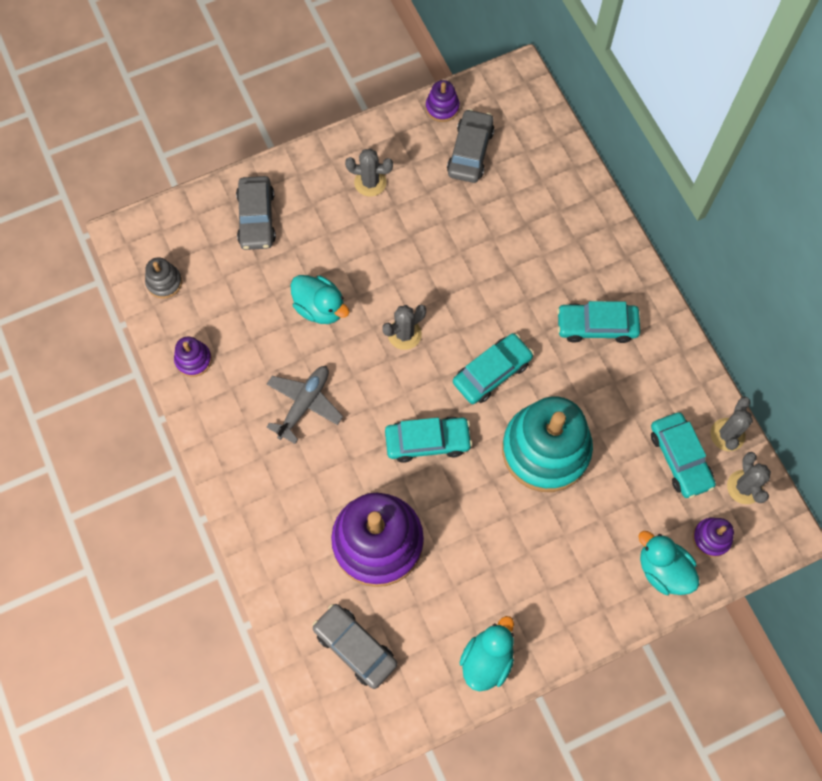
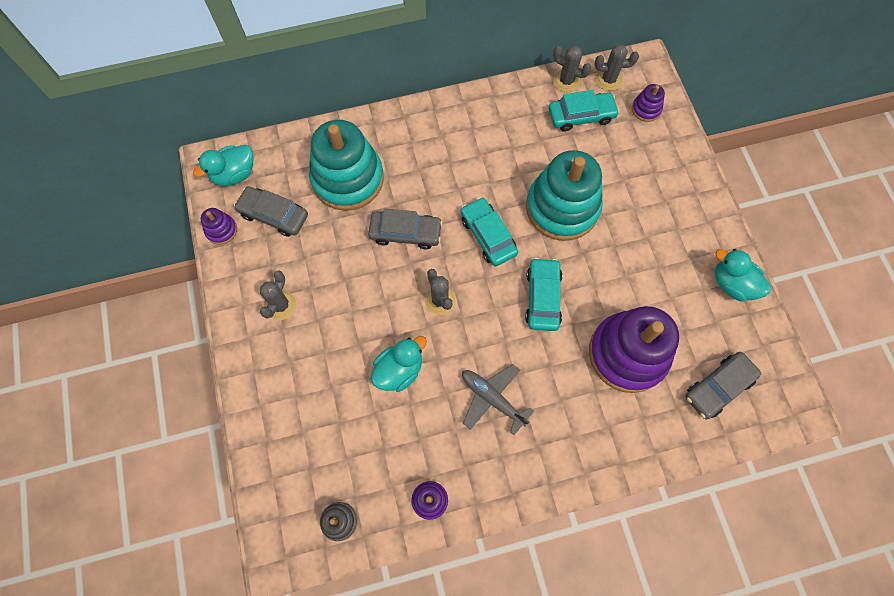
camera: 80 degrees left, 0 degrees up
(256, 218) = (291, 417): grey car -> grey car (405, 233)
(530, 214) = (348, 179): none -> turquoise stacking toy
(596, 326) = (461, 150): turquoise car -> none
(663, 570) = (668, 146): turquoise duck -> turquoise duck (234, 174)

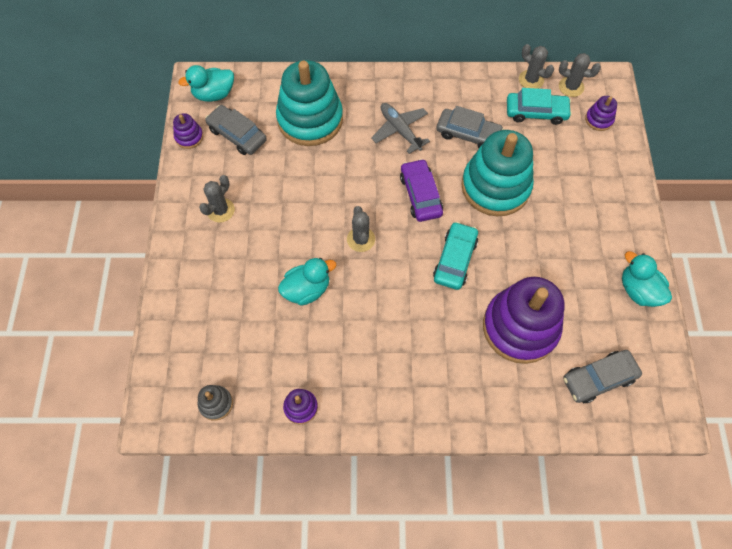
camera: 15 degrees right, 5 degrees down
(405, 233) = (347, 176): grey car -> grey car (468, 134)
(488, 235) = (420, 195): turquoise car -> purple car
(492, 398) = (383, 335): grey plane -> grey plane (400, 130)

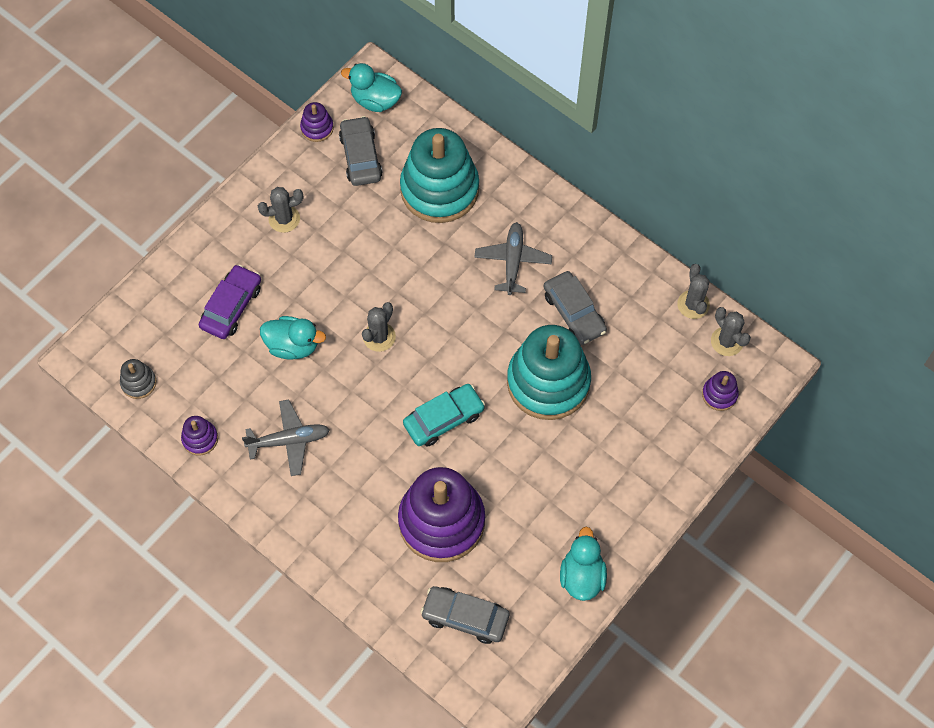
camera: 40 degrees right, 0 degrees up
(366, 356) = (289, 440): none -> grey plane
(420, 195) = (471, 337): purple car -> purple car (231, 307)
(536, 112) = (663, 341): turquoise car -> none

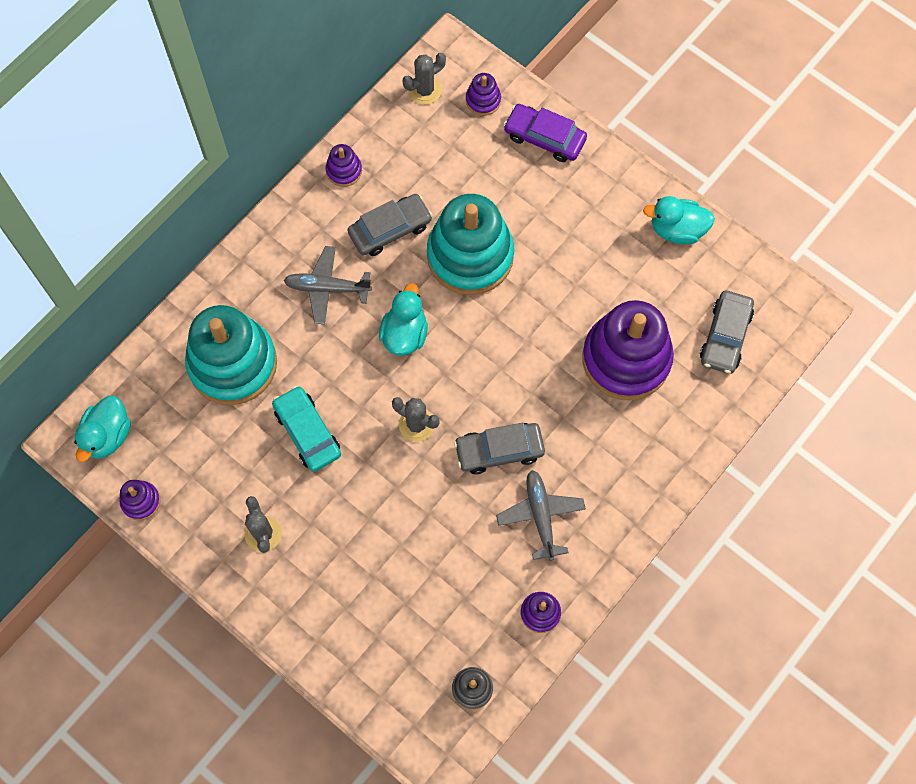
camera: 90 degrees left, 5 degrees up
(231, 307) = (376, 588): purple car -> purple car (544, 138)
(293, 346) = (426, 517): turquoise duck -> turquoise duck (404, 334)
(361, 157) = (184, 450): grey car -> grey car (499, 450)
(444, 419) = (513, 357): turquoise car -> turquoise car (307, 432)
(634, 272) = (344, 171): none -> purple stacking toy
(693, 304) = (383, 118): grey cactus -> none

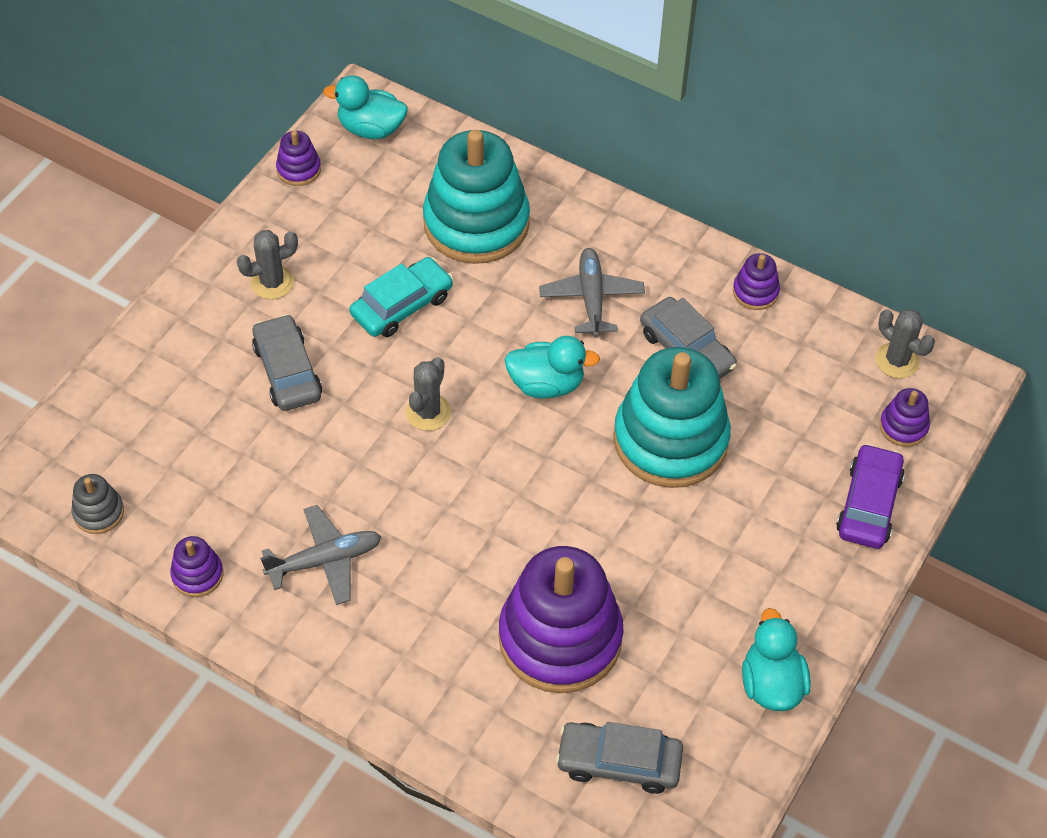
camera: 80 degrees right, 15 degrees down
(499, 450) = (407, 505): grey car -> grey car (287, 371)

